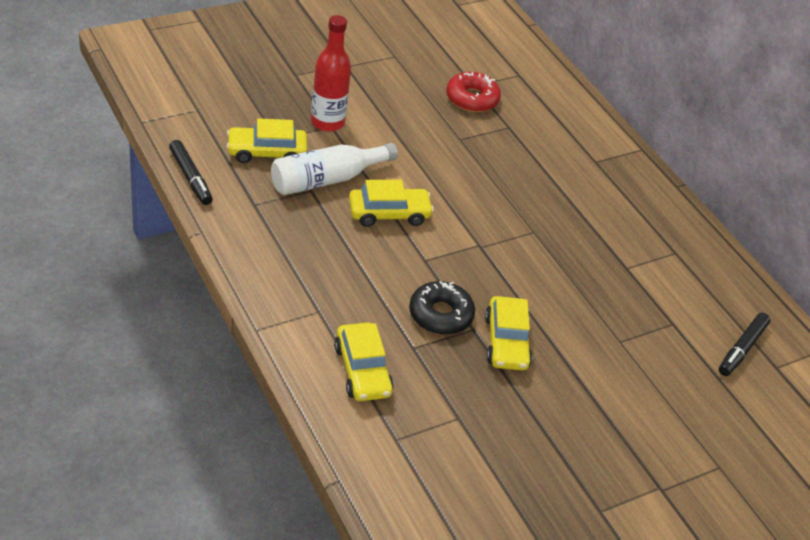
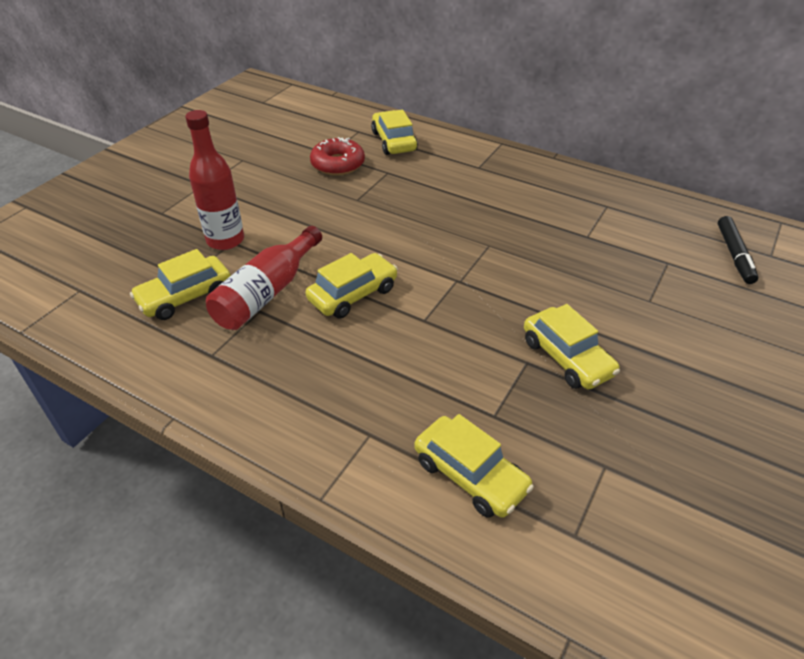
camera: 25 degrees left, 0 degrees up
(190, 177) = (118, 363): black marker -> none
(327, 179) = (267, 292): white bottle -> red bottle
(440, 315) = (487, 366): black donut -> none
(541, 100) = (393, 141): none -> yellow car

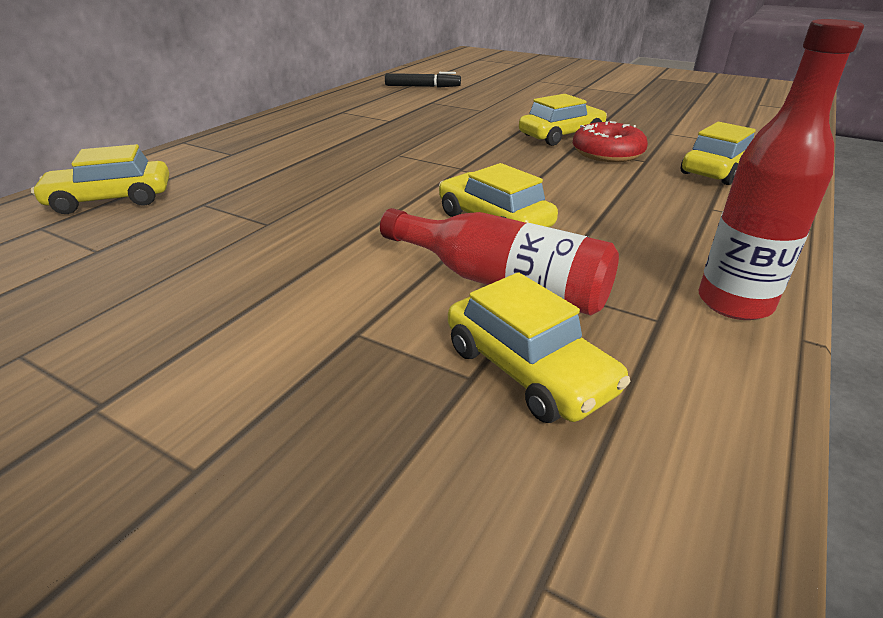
camera: 90 degrees left, 10 degrees down
(225, 240) = (350, 341): red bottle -> red bottle (734, 303)
(338, 164) = (144, 241): red donut -> red donut (607, 153)

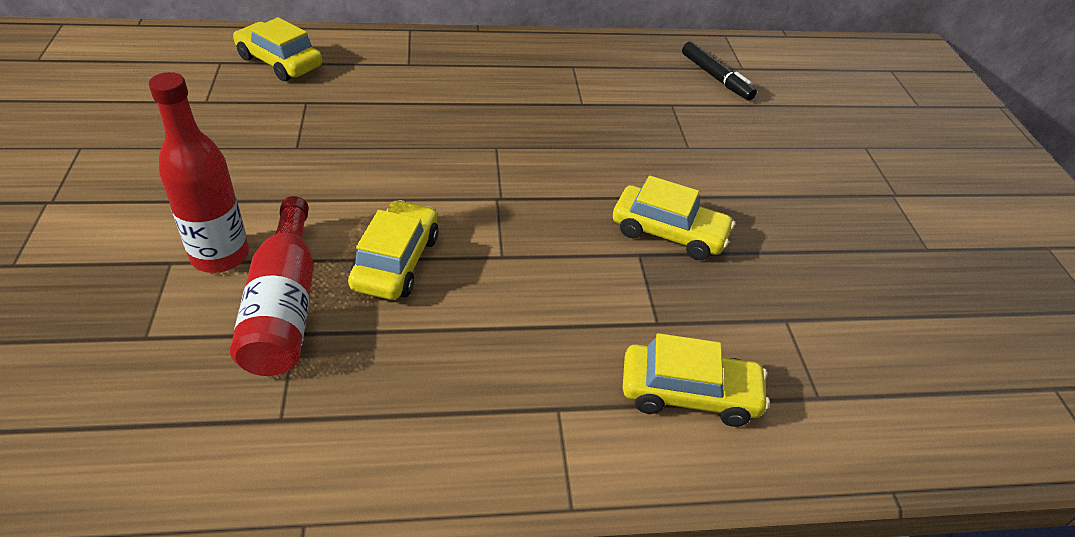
camera: 50 degrees right, 10 degrees up
(528, 369) = (168, 362): yellow car -> none
(607, 153) = (649, 285): red donut -> none
(734, 303) = (341, 465): red bottle -> red bottle (220, 256)

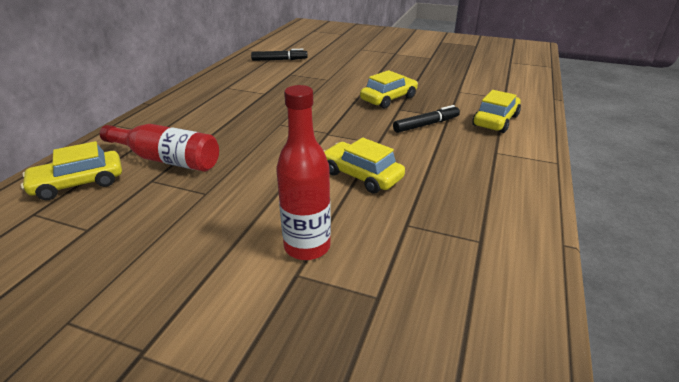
camera: 60 degrees left, 10 degrees down
(283, 306) = (378, 225): red bottle -> red bottle (167, 160)
(601, 299) = (426, 125): none -> black marker

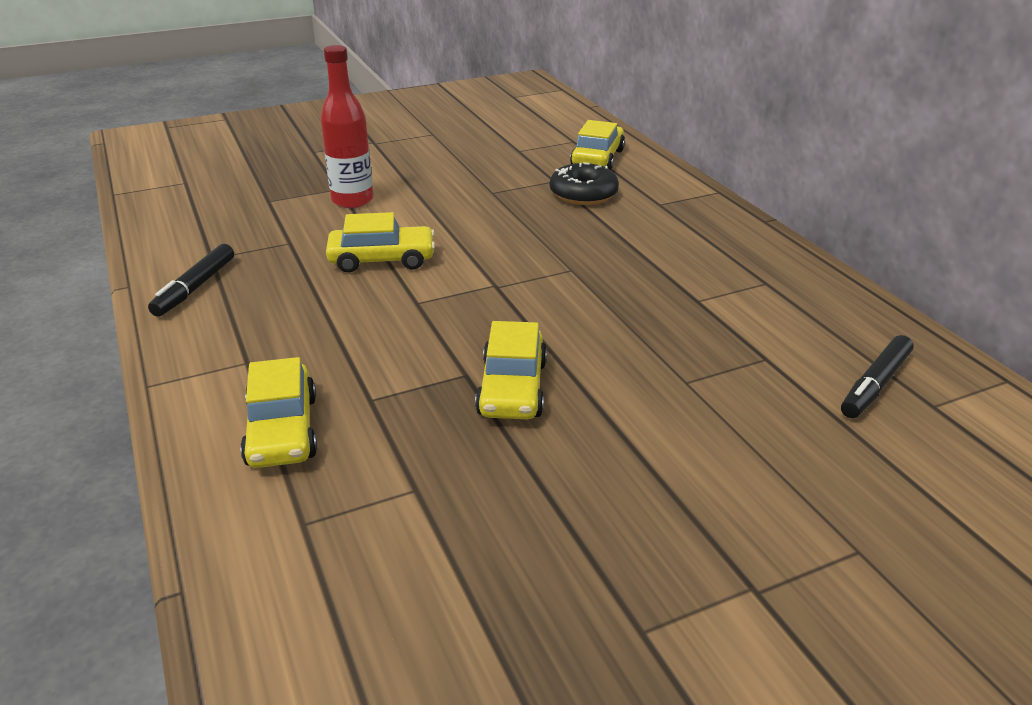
camera: 135 degrees right, 0 degrees up
(167, 160) = (583, 194): red bottle -> black donut
(426, 125) = (387, 362): black marker -> black marker (195, 287)

